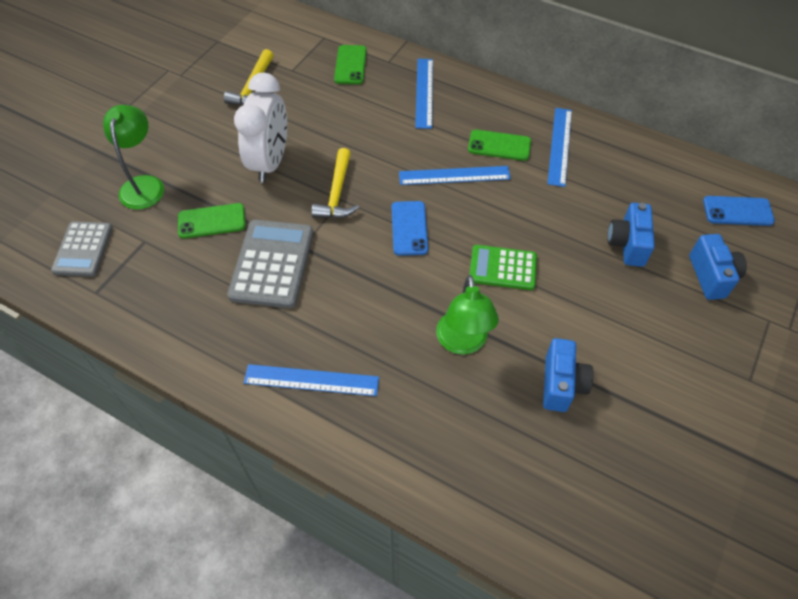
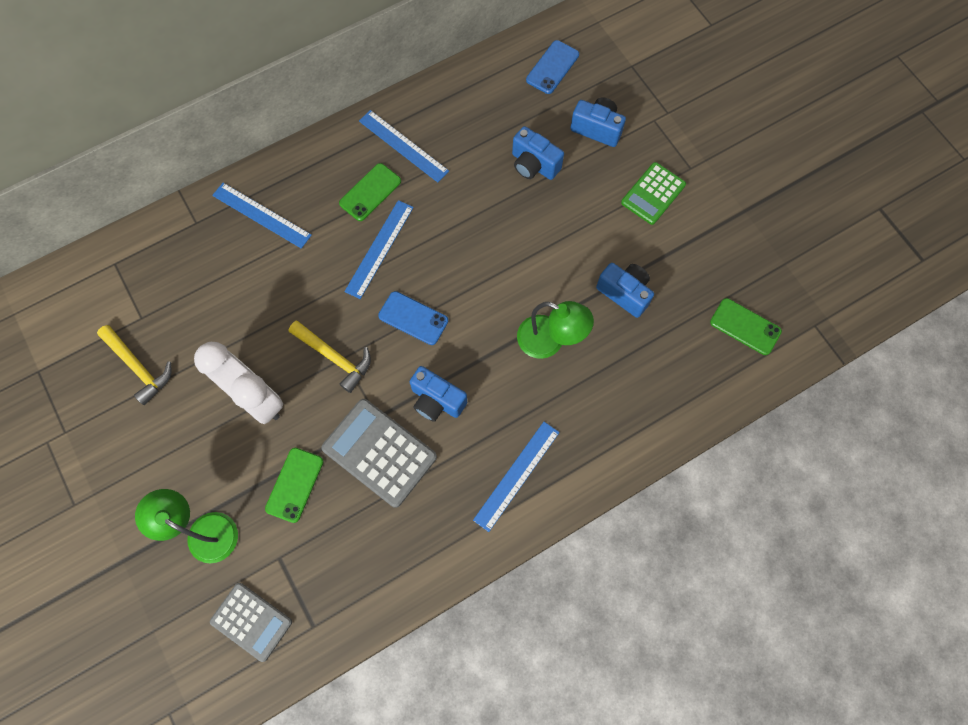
camera: 60 degrees left, 15 degrees up
(345, 282) = (437, 400): none -> blue camera
(350, 65) = (175, 260): green phone -> green phone (745, 327)
(502, 268) = (499, 269): green calculator -> green calculator (653, 194)

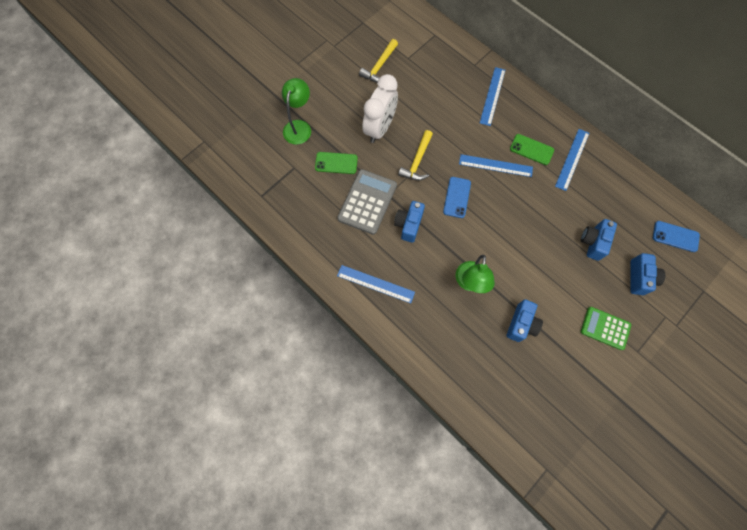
camera: 75 degrees right, 0 degrees up
(251, 621) = (257, 164): grey calculator -> none
(745, 327) = (527, 415): green phone -> none

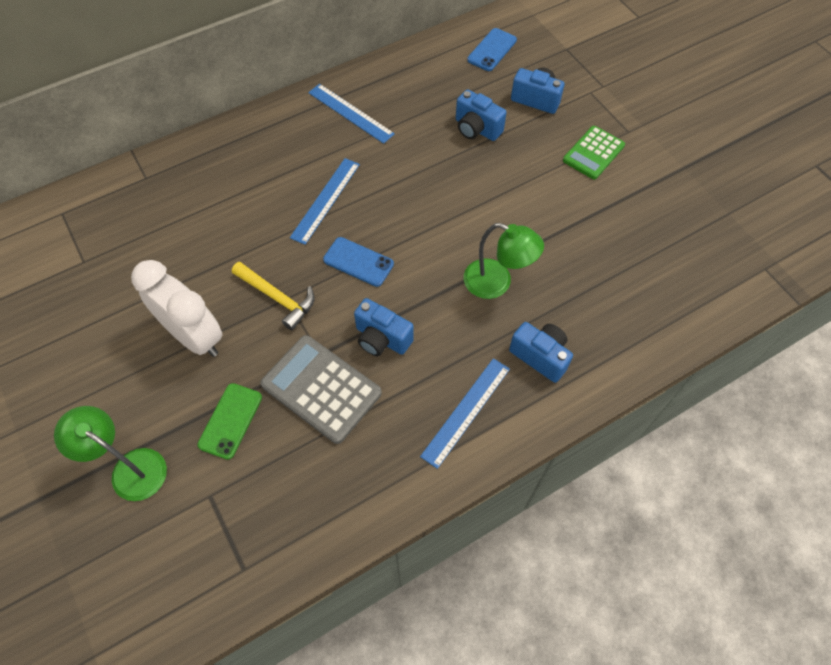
camera: 75 degrees left, 10 degrees down
(379, 66) = (76, 307): yellow hammer -> none
(492, 96) = (210, 171): blue ruler -> none
(521, 324) = (570, 239): blue camera -> blue camera (540, 356)
(531, 149) = (318, 152): green phone -> none

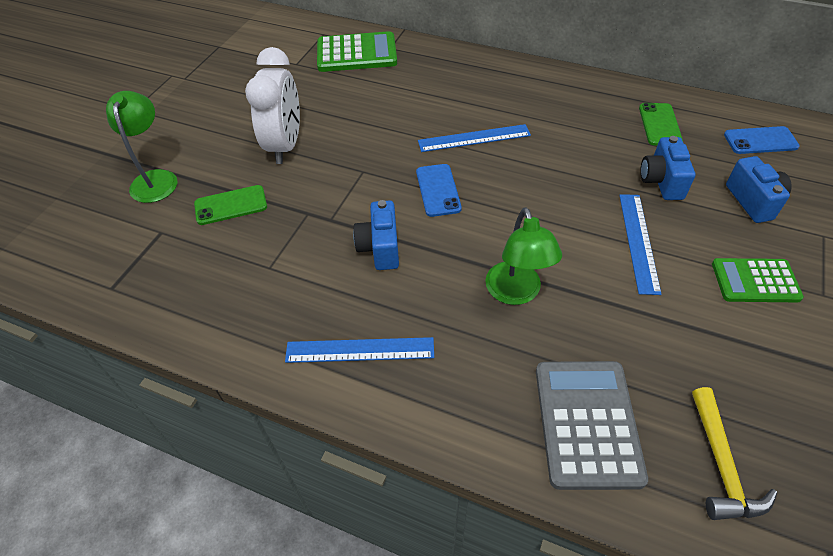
camera: 55 degrees right, 10 degrees down
(124, 206) = (357, 53): none -> green calculator
(278, 298) = (358, 166): yellow hammer -> yellow hammer (721, 465)
(321, 389) = (300, 239): grey calculator -> grey calculator (587, 423)
(350, 113) = (572, 102): blue ruler -> blue ruler (638, 242)
(425, 85) = (659, 125): none -> green phone
(540, 356) = (471, 375): blue camera -> none

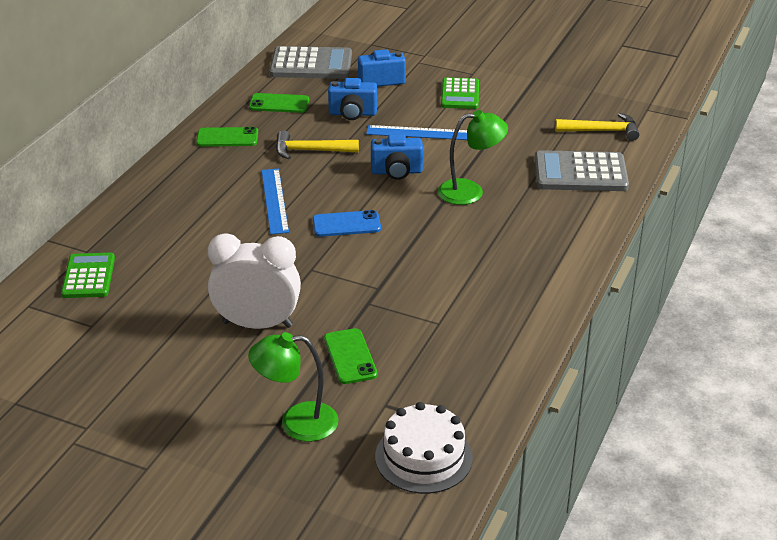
camera: 90 degrees left, 15 degrees down
(85, 260) = (423, 457): none -> white cake
(357, 53) = (88, 276): green calculator -> green calculator, size x0.66
(360, 350) = (528, 268): blue ruler -> none
(380, 248) = (417, 258): blue camera -> blue camera (396, 172)
(571, 154) = (310, 151): none -> yellow hammer
(579, 98) = (227, 138): none -> green phone
(760, 141) = (311, 64): blue phone -> grey calculator

